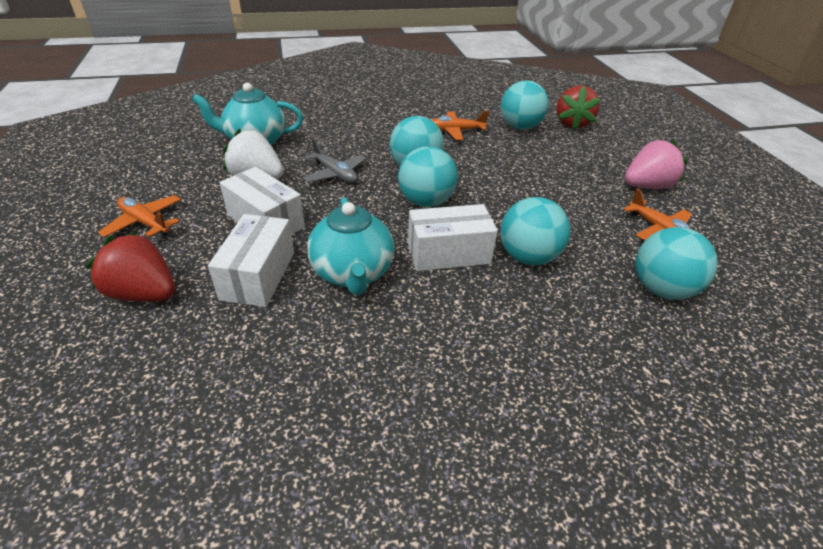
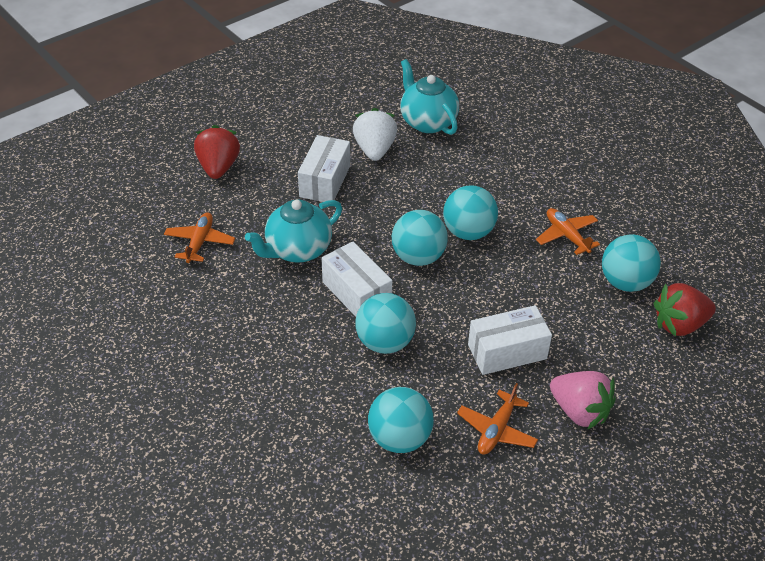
camera: 65 degrees right, 5 degrees up
(145, 223) = (282, 128): orange plane -> orange plane (200, 242)
(258, 275) = (265, 206): white box -> white box (507, 352)
(335, 174) = (417, 188): grey plane -> none

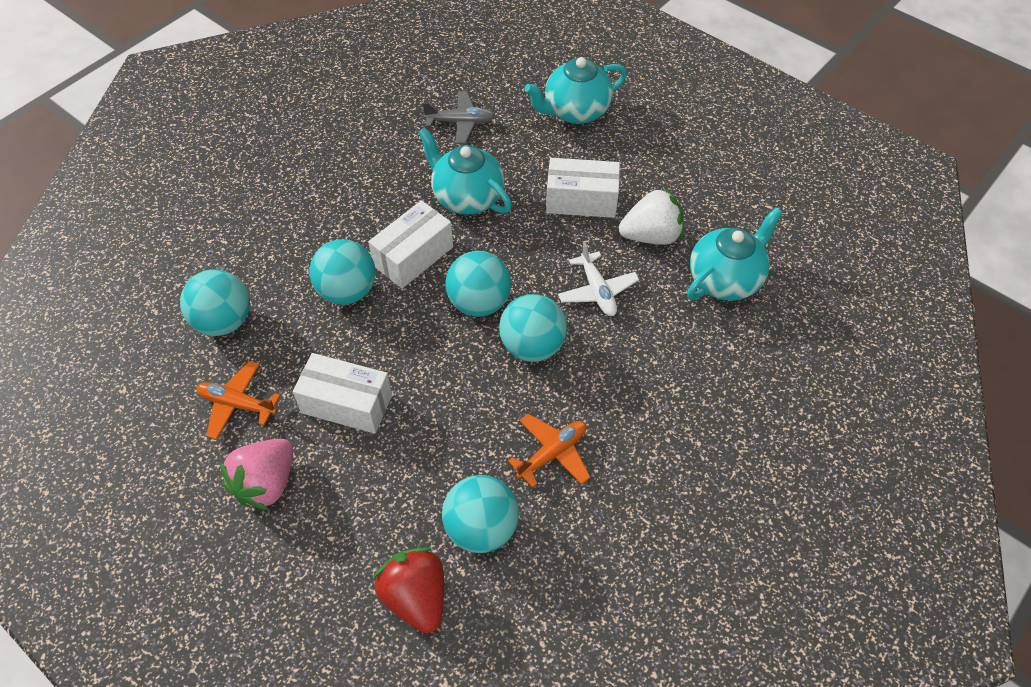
camera: 80 degrees right, 10 degrees up
(200, 242) = (460, 122): orange plane -> grey plane
(218, 167) = (575, 111): red strawberry -> turquoise teapot
(422, 188) = (597, 291): none -> white plane
(507, 352) = (347, 404): white box -> white box turned 45 degrees counterclockwise

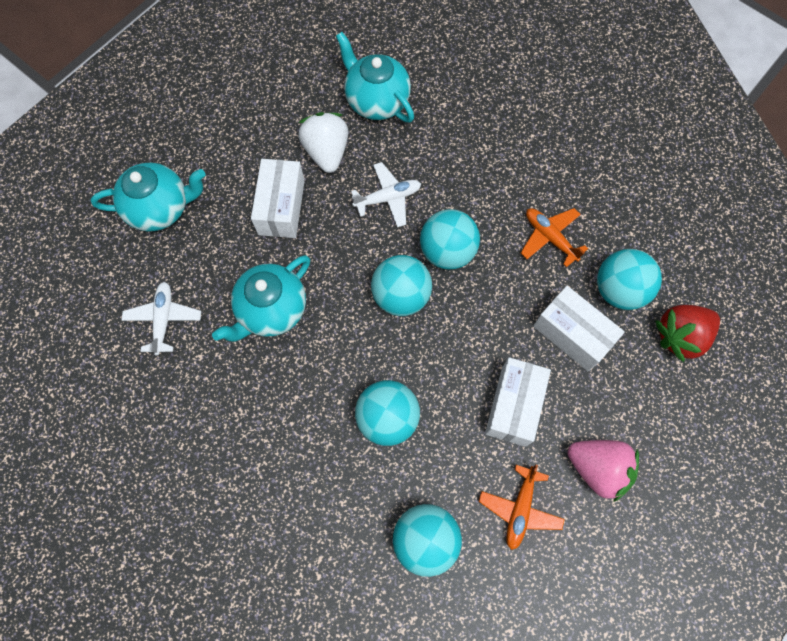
camera: 90 degrees left, 15 degrees up
(413, 256) = (345, 357): white box -> white box (572, 334)
(460, 122) = (164, 319): grey plane -> white plane
(575, 111) = (161, 208): turquoise teapot -> turquoise teapot turned 75 degrees counterclockwise

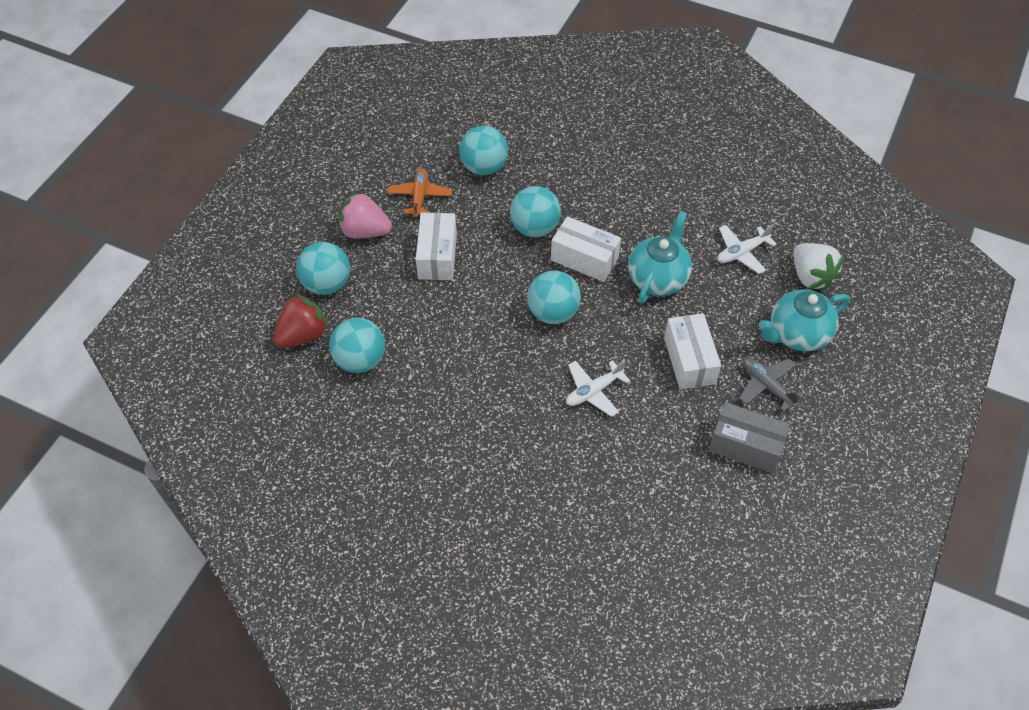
camera: 165 degrees right, 15 degrees down
(164, 319) = (742, 253): white plane -> white plane turned 75 degrees clockwise
(220, 164) = (767, 386): none -> grey plane
(269, 114) = (745, 446): none -> grey box
(326, 152) = (670, 421): white strawberry -> white strawberry (811, 276)
(376, 101) = (642, 488): turquoise teapot -> none
(447, 251) = (523, 357): turquoise ball -> turquoise ball (327, 284)
(550, 237) = (430, 391): orange plane -> none
(572, 334) = (397, 316): white box -> white box (584, 259)

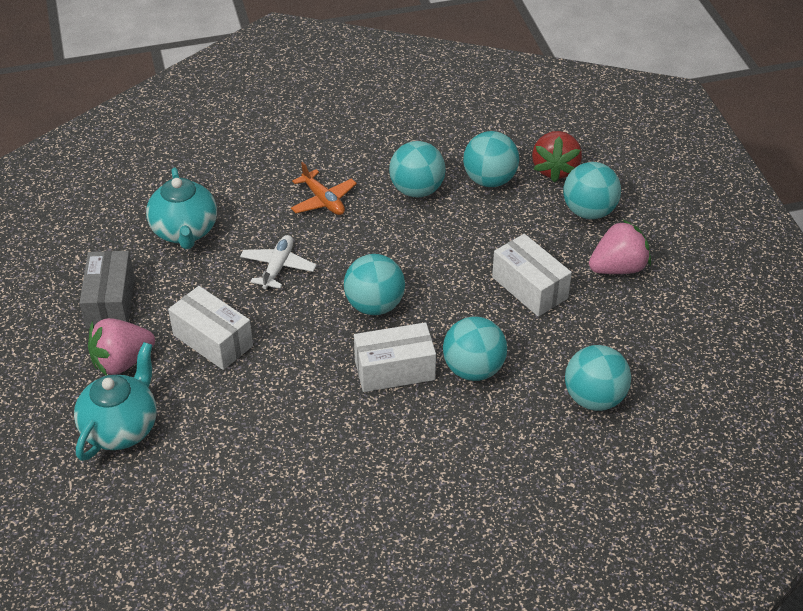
camera: 140 degrees right, 10 degrees down
(420, 197) = (614, 328): orange plane -> orange plane (323, 200)
(423, 390) = (417, 190): none -> turquoise ball
(658, 278) = (305, 397): turquoise teapot -> turquoise teapot (185, 232)
(742, 253) = (239, 480): white plane -> none
(745, 446) = (111, 302): grey box -> grey box turned 75 degrees counterclockwise
(767, 386) = (122, 362): grey plane -> pink strawberry
(811, 276) = (143, 501): white strawberry -> none

